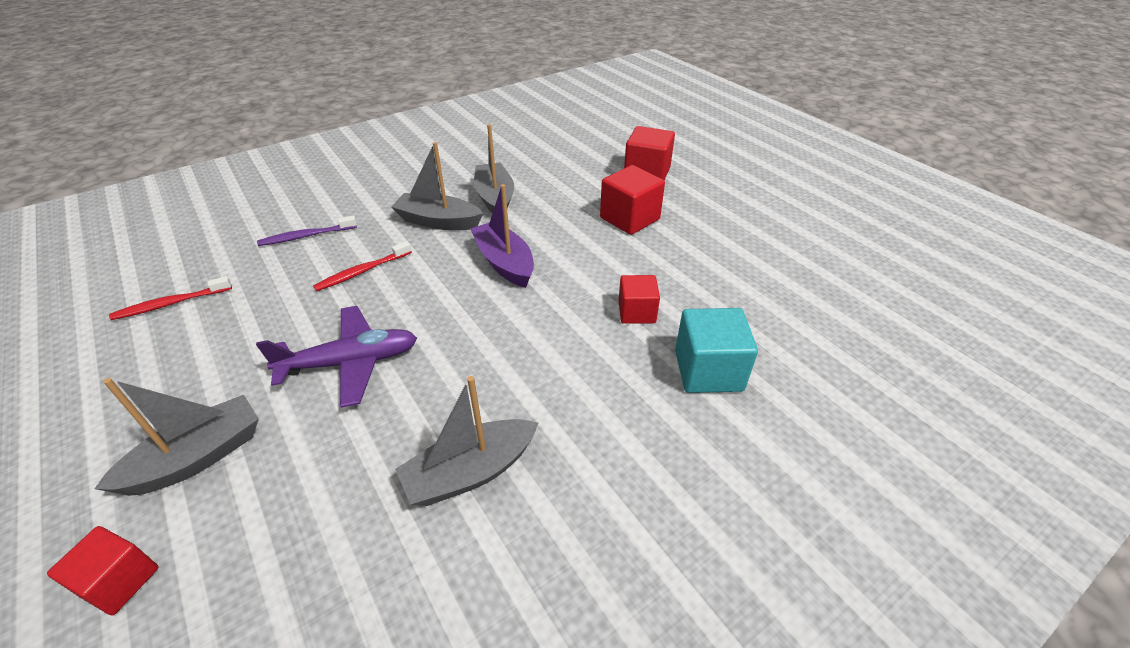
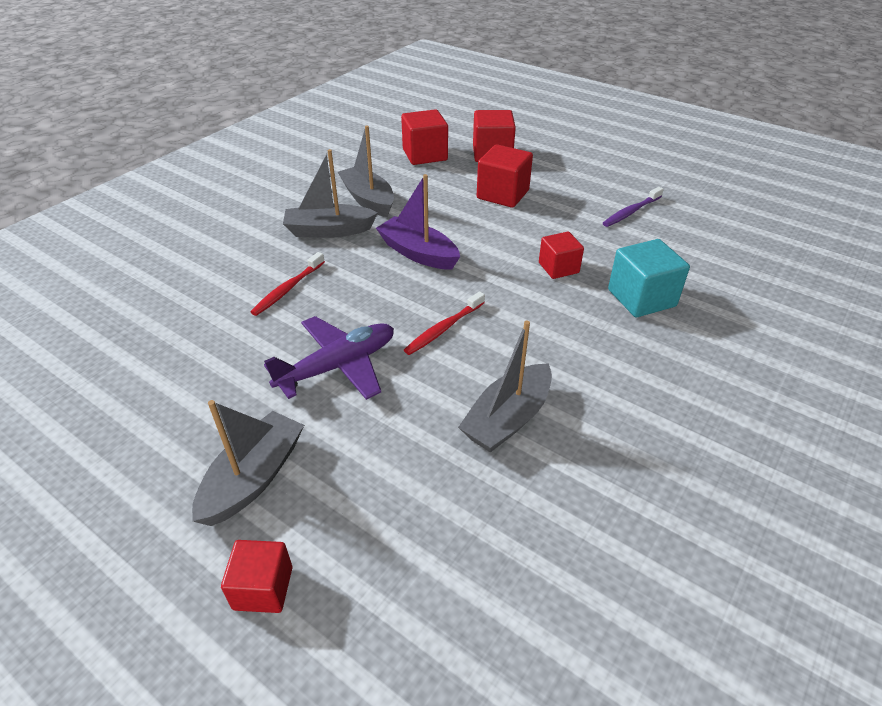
camera: 20 degrees left, 0 degrees up
(171, 304) = (107, 361): red toothbrush -> red toothbrush (443, 328)
(306, 236) = (203, 270): purple toothbrush -> purple toothbrush (631, 212)
(579, 163) = (425, 155): none -> red cube

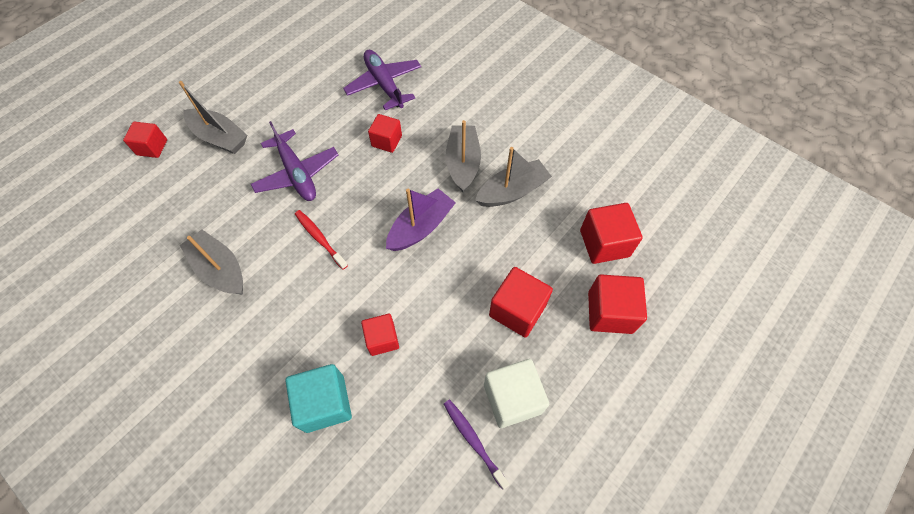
camera: 95 degrees right, 20 degrees up
(181, 301) = (384, 84): none -> purple plane
(288, 289) = (386, 141): red toothbrush -> red cube
(586, 195) = (512, 398): none -> white cube

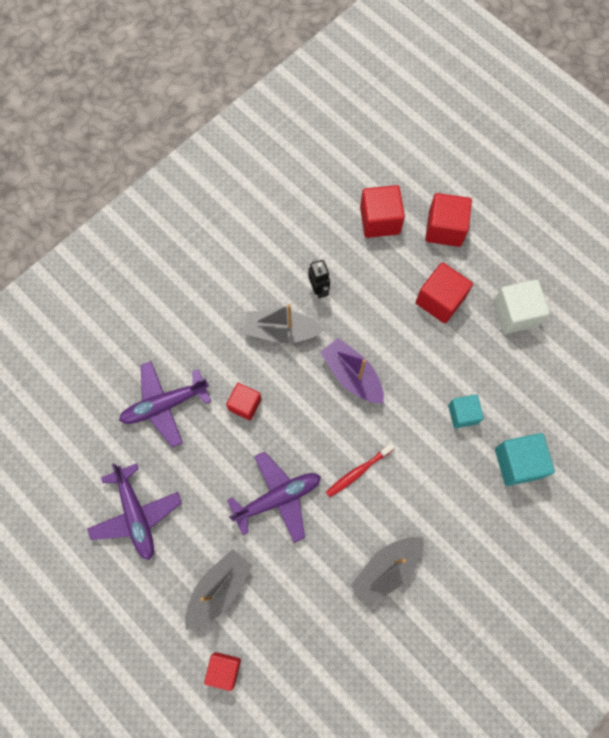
camera: 85 degrees left, 10 degrees up
(289, 77) = (136, 514): none -> purple plane
(382, 339) = (463, 414): red cube -> turquoise cube
(473, 441) = (547, 346): purple toothbrush -> none
(512, 191) = (318, 289): grey boat -> black robot

